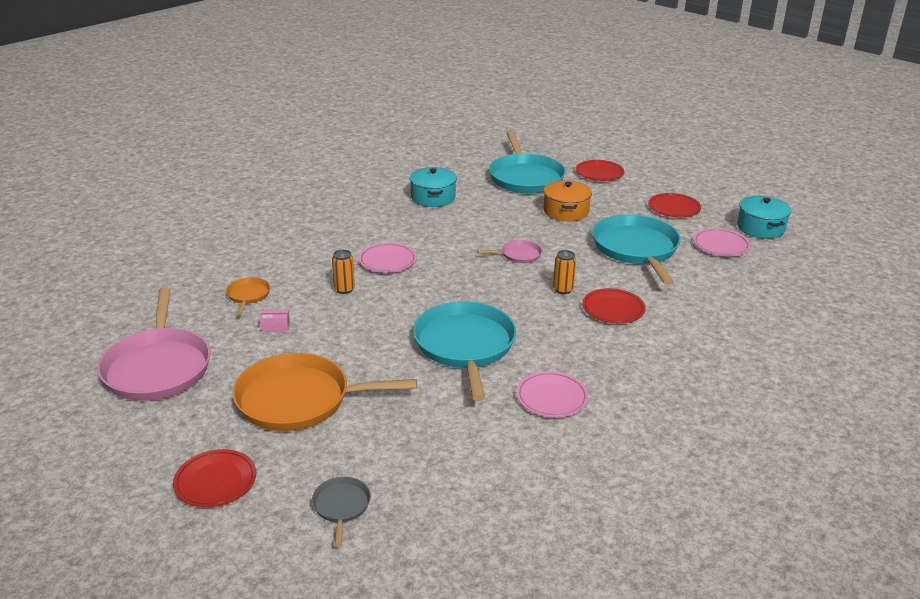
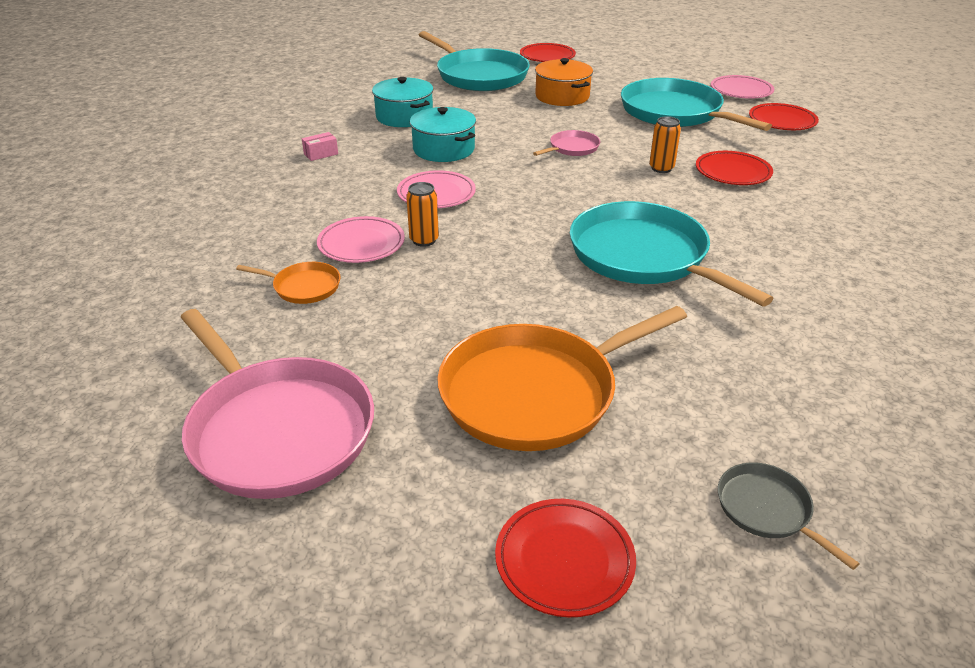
camera: 30 degrees left, 5 degrees up
(248, 295) = (303, 287): orange pan -> orange pan turned 135 degrees clockwise
(275, 326) = (388, 312): pink box -> pink box (321, 154)
(552, 397) = (802, 278): pink plate -> pink plate (361, 244)
(674, 208) = (657, 70): red plate -> red plate (782, 121)
(760, 228) = (751, 68): turquoise pot -> turquoise pot (444, 149)

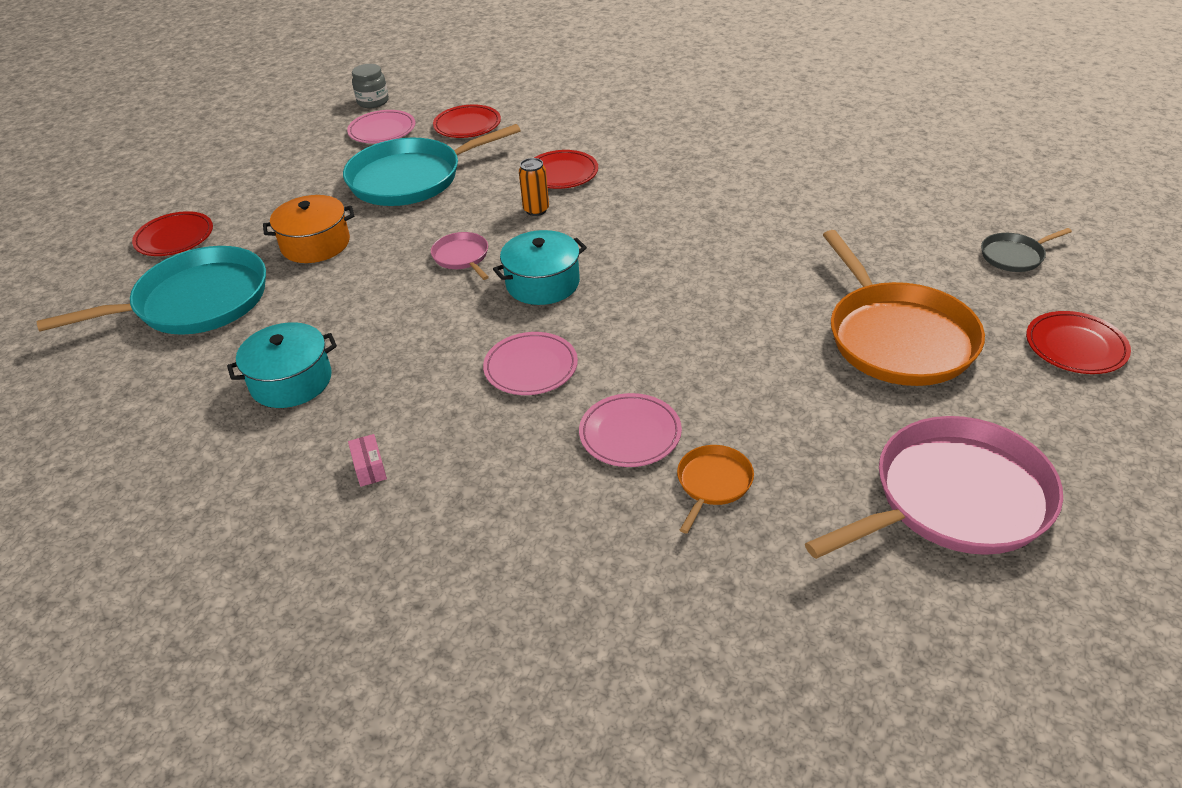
camera: 75 degrees left, 5 degrees up
(424, 240) = (635, 384): orange can -> none
(444, 149) = (415, 353): turquoise pot -> turquoise pot (542, 283)
(643, 256) = (701, 249): turquoise pan -> none
(785, 80) = (373, 102): none -> grey jar

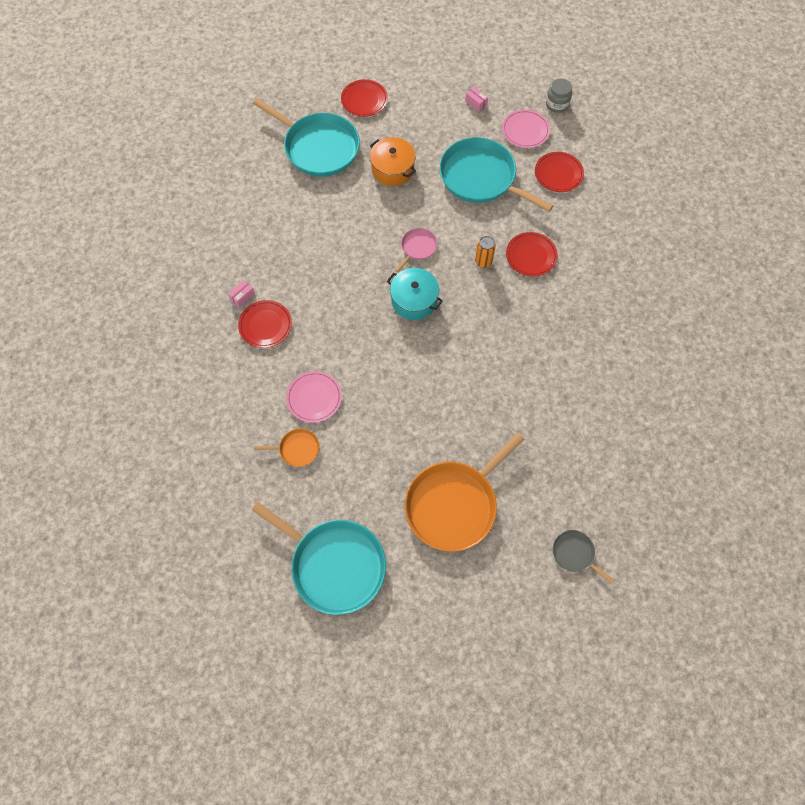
camera: 60 degrees right, 25 degrees up
(291, 381) = (282, 228): turquoise pot -> none
(299, 153) = (476, 103): none -> pink box
(531, 367) = (342, 329): pink plate -> none
(954, 499) = (334, 564): pink pan -> turquoise pan
(1075, 347) = (492, 606): red plate -> red plate (265, 325)

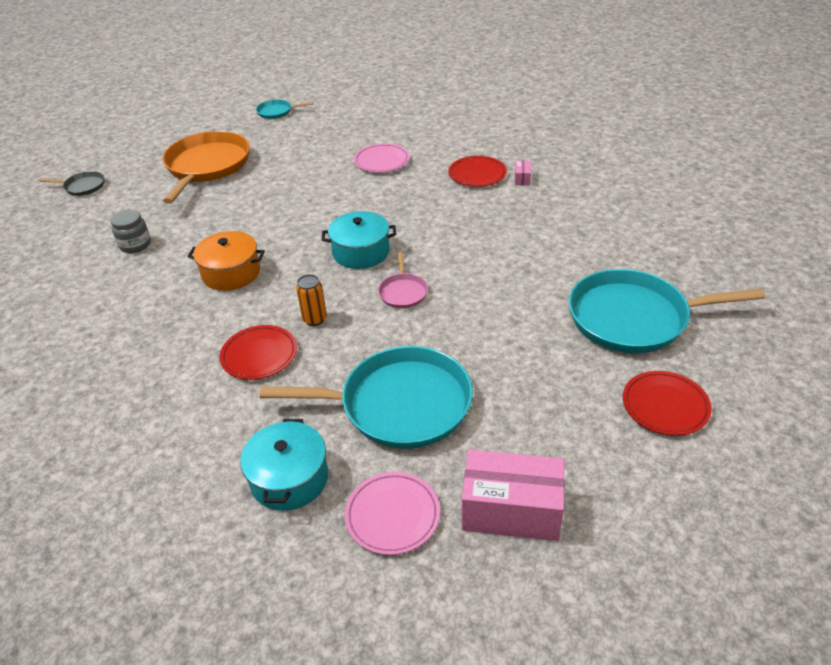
camera: 145 degrees right, 25 degrees down
(297, 449) = (363, 136): orange pan -> none
(334, 564) = (277, 112): turquoise pan -> turquoise pan, size x0.45
(392, 169) = (520, 347): orange pot -> orange pot (231, 273)
(476, 103) = (511, 510): pink box -> pink box, size x2.41
(557, 104) = (375, 605): grey jar -> grey jar (135, 245)
(558, 174) = (289, 478): red plate -> turquoise pot

